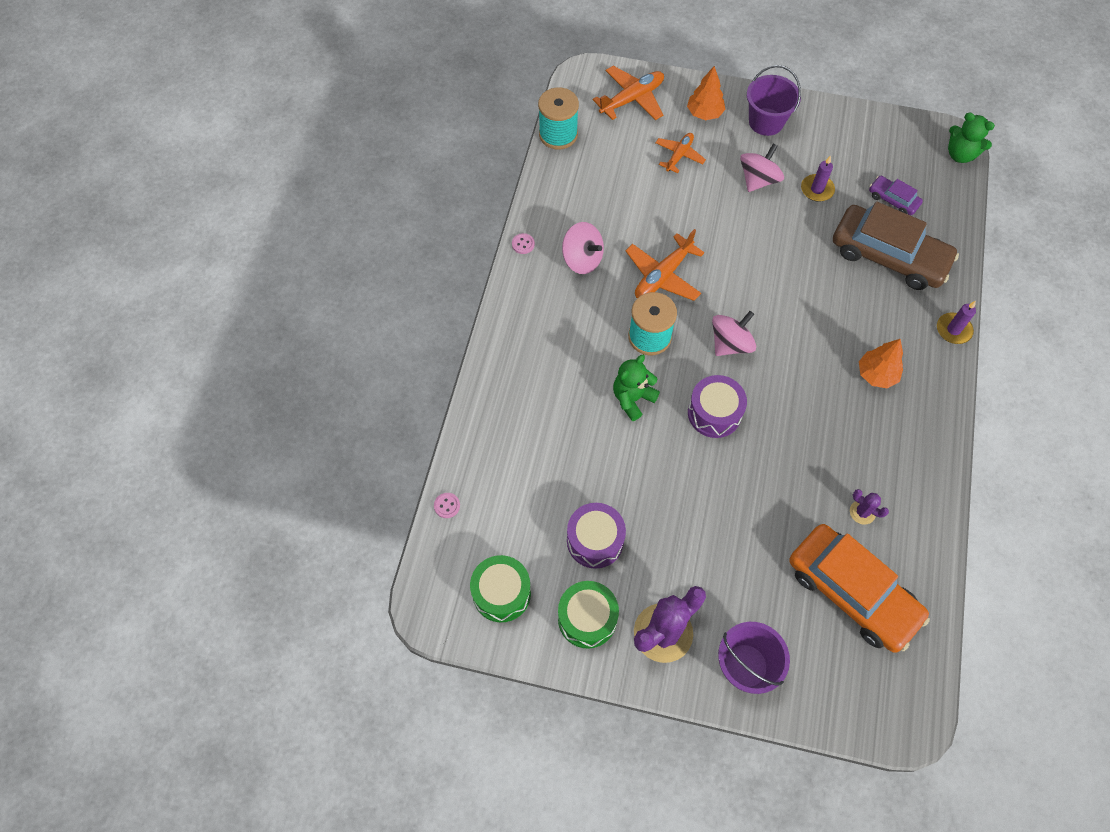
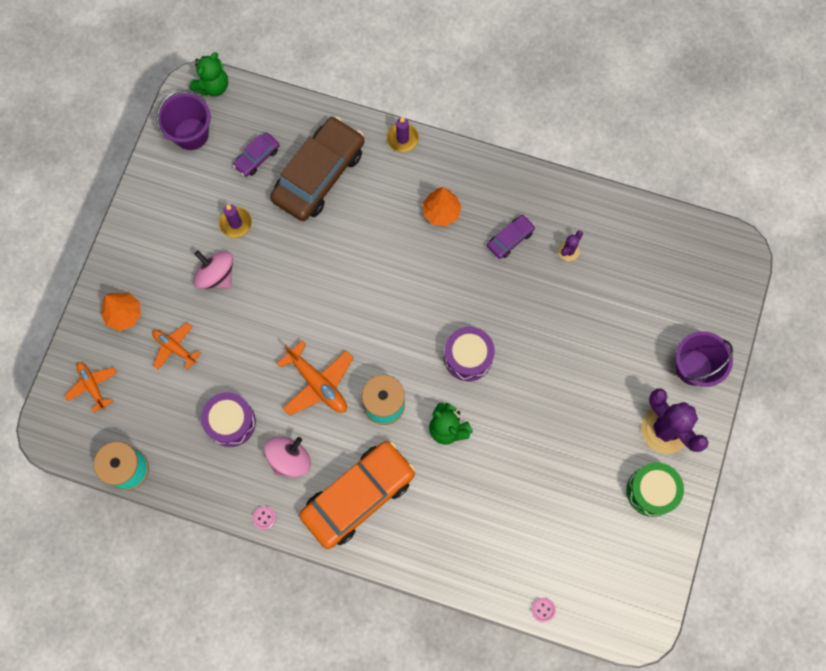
camera: 85 degrees left, 10 degrees up
(501, 593) = (627, 564): green drum -> none
(595, 540) = (583, 477): purple drum -> purple drum (231, 422)
(632, 99) = (92, 386): orange plane -> orange plane, size x0.65
(730, 344) = (398, 332): pink spinning top -> none
(766, 122) = (145, 256): purple bucket -> purple bucket (191, 134)
(852, 592) = (636, 273): orange car -> orange car (358, 496)
(862, 448) = (510, 239): none -> purple car

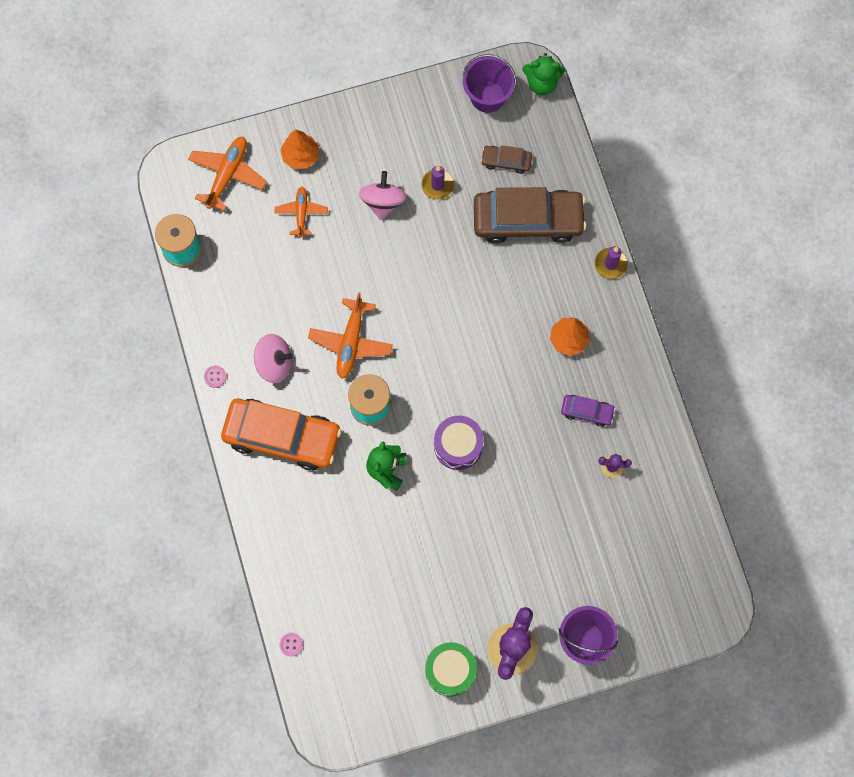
camera: 55 degrees right, 0 degrees up
(92, 386) = (227, 175): orange plane -> orange plane, size x1.55
(231, 422) = (272, 298): purple drum -> none
(257, 157) = (506, 161): purple car -> brown car

